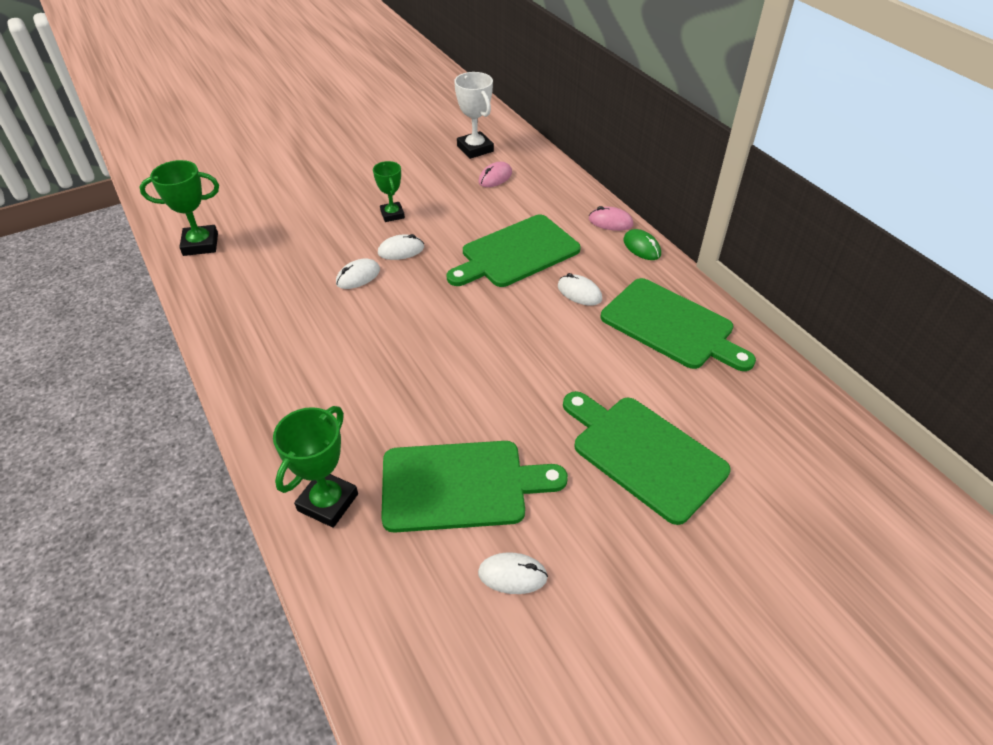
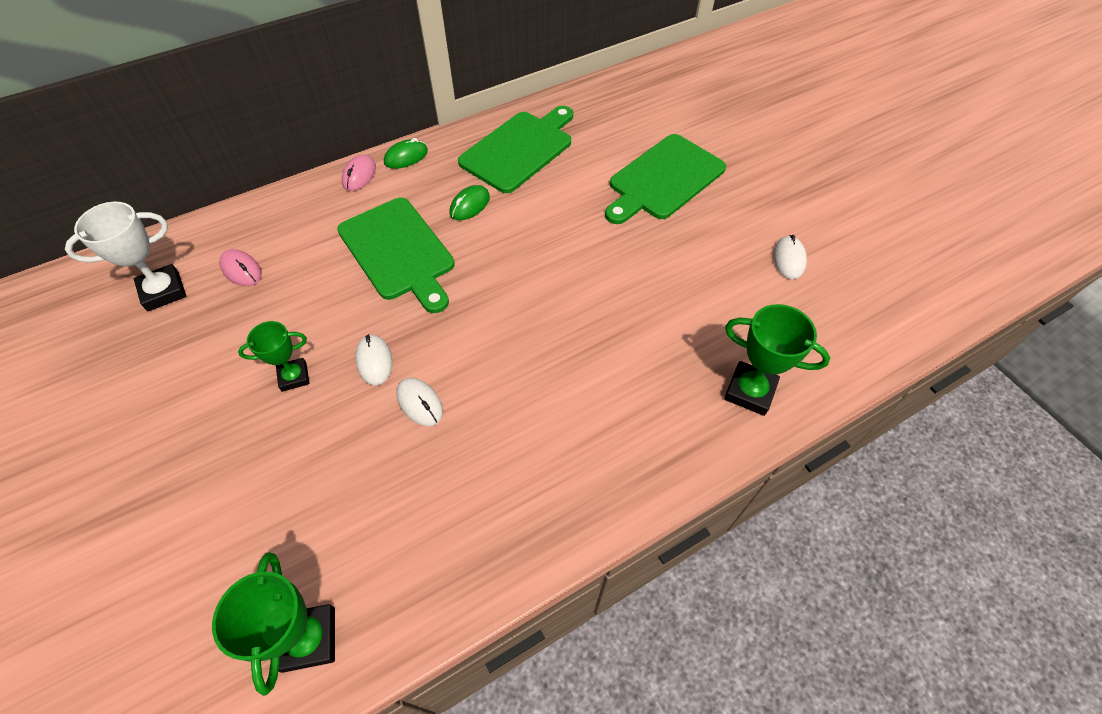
camera: 90 degrees left, 10 degrees up
(460, 485) = (713, 293): green cutting board -> none
(579, 293) = (470, 205): white mouse -> green mouse

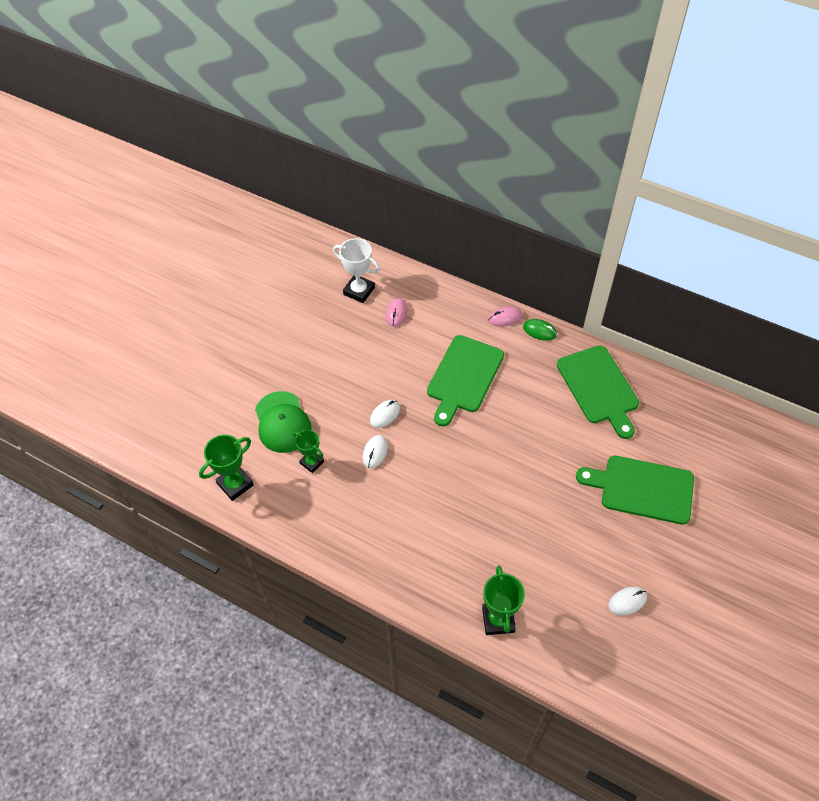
camera: 60 degrees right, 0 degrees up
(266, 501) = (282, 422): none -> green cap
(294, 377) = (351, 385): green trophy -> green trophy (311, 462)
(470, 205) = (527, 390): green mouse -> none
(519, 149) = (599, 388): green cutting board -> green cutting board turned 60 degrees clockwise

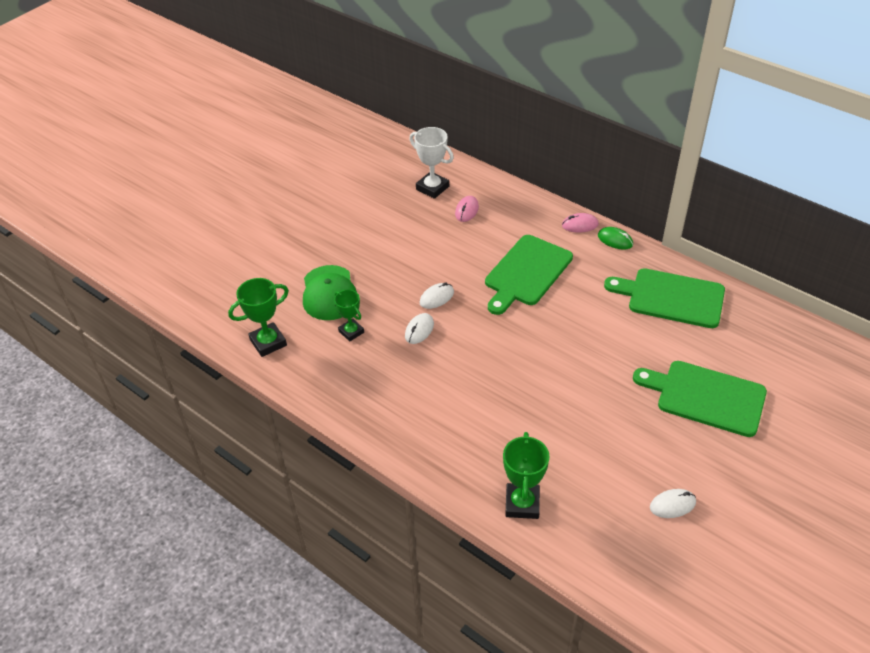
camera: 10 degrees right, 10 degrees down
(599, 388) = (671, 297): green cutting board -> green cutting board turned 120 degrees clockwise

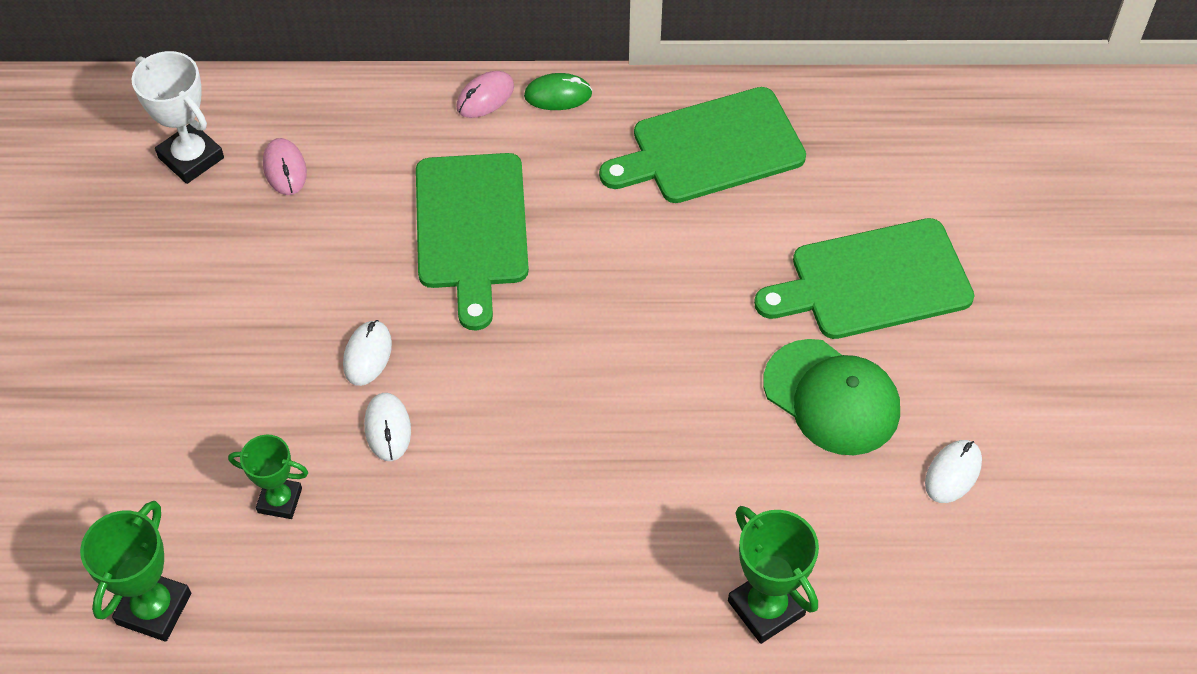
camera: 40 degrees left, 10 degrees up
(329, 293) = (181, 455): green cap -> green cap (832, 397)
(432, 188) = (191, 158): white trophy -> white trophy turned 45 degrees clockwise

